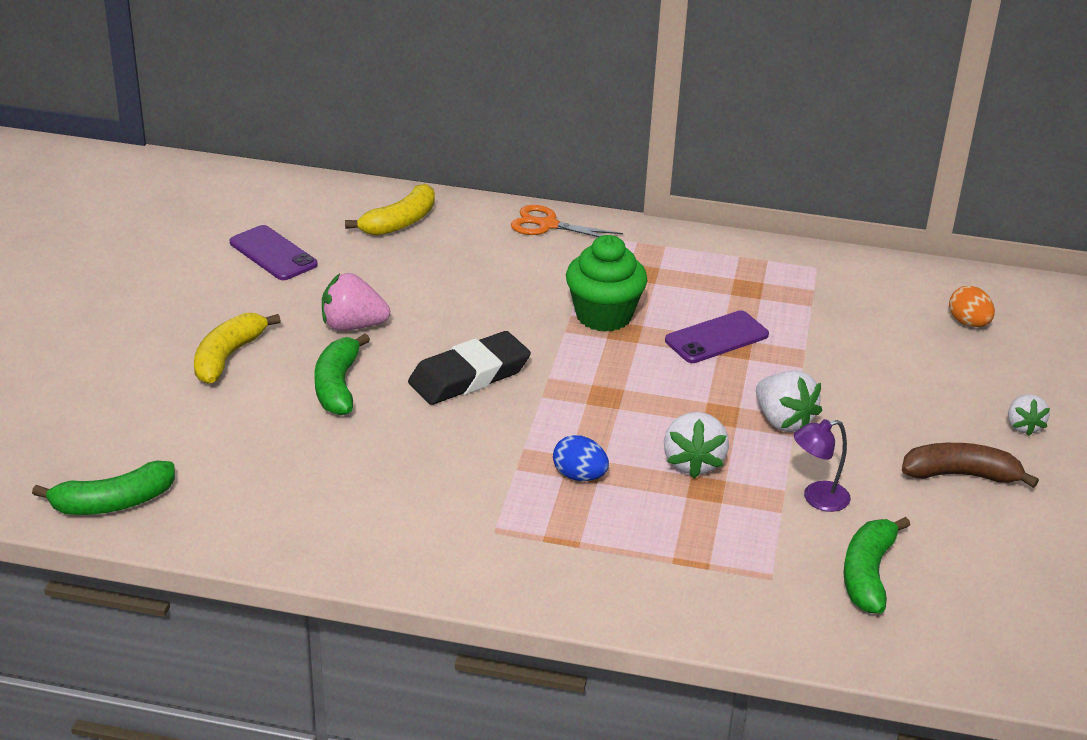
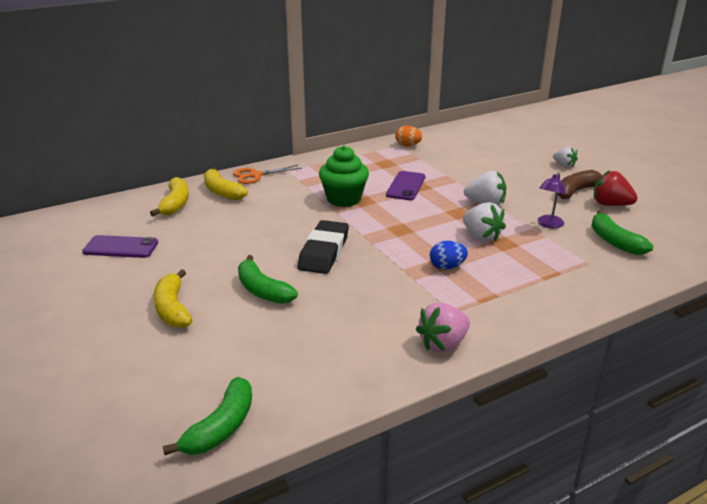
camera: 40 degrees left, 5 degrees down
(353, 326) = (224, 259): pink strawberry -> pink strawberry (443, 344)
(474, 231) = (222, 192): none -> yellow banana
(968, 323) = (485, 141): orange egg -> orange egg (408, 145)
(973, 523) = (610, 204): none -> red strawberry

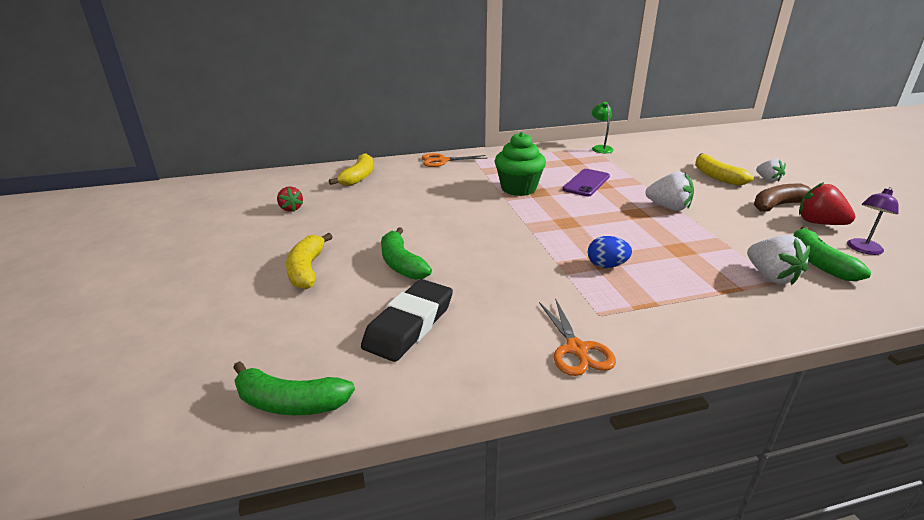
camera: 15 degrees right, 0 degrees up
(121, 247) = (291, 209): purple phone -> red strawberry
(221, 427) = (290, 403): green banana -> green banana turned 60 degrees clockwise
(222, 192) = (405, 171): yellow banana -> yellow banana (717, 177)
(324, 252) = (479, 234): black eraser -> black eraser (409, 325)
(408, 145) = (600, 148): orange egg -> green lamp
(443, 344) = (576, 349): pink strawberry -> orange scissors
(481, 236) = (655, 239): white strawberry -> white strawberry (771, 276)
(548, 224) = (738, 235): purple lamp -> purple lamp (862, 250)

